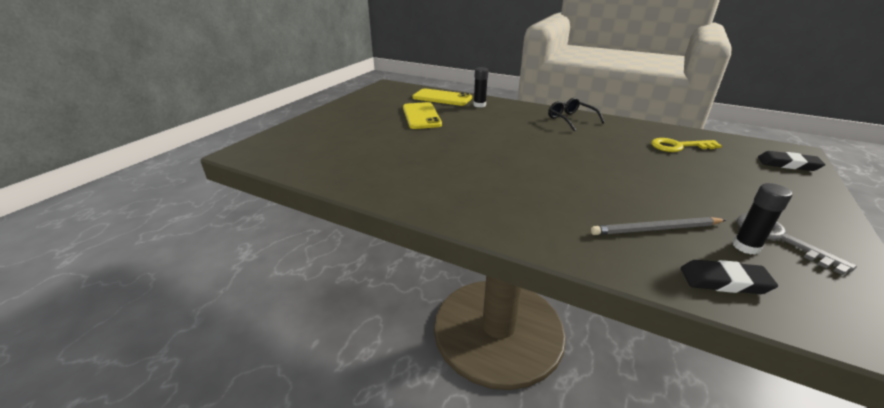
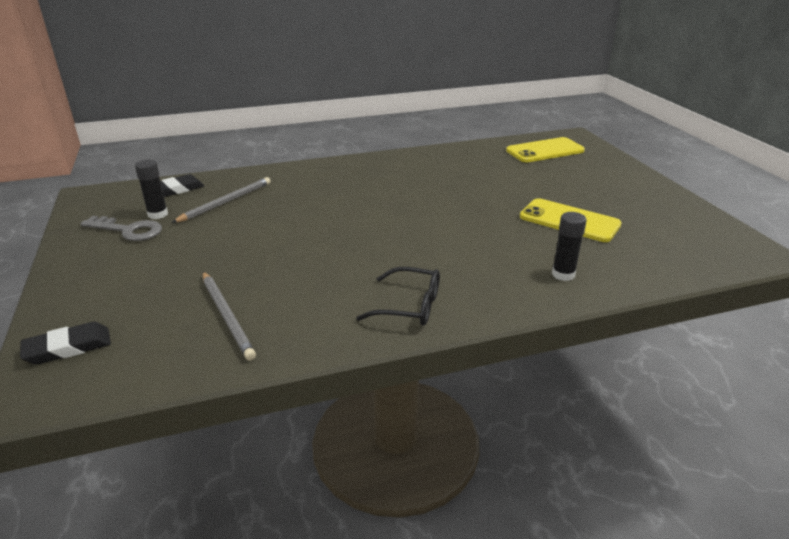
camera: 135 degrees right, 0 degrees up
(442, 98) = (634, 264): yellow phone -> yellow phone (545, 151)
(678, 146) = (227, 316): yellow key -> grey pencil

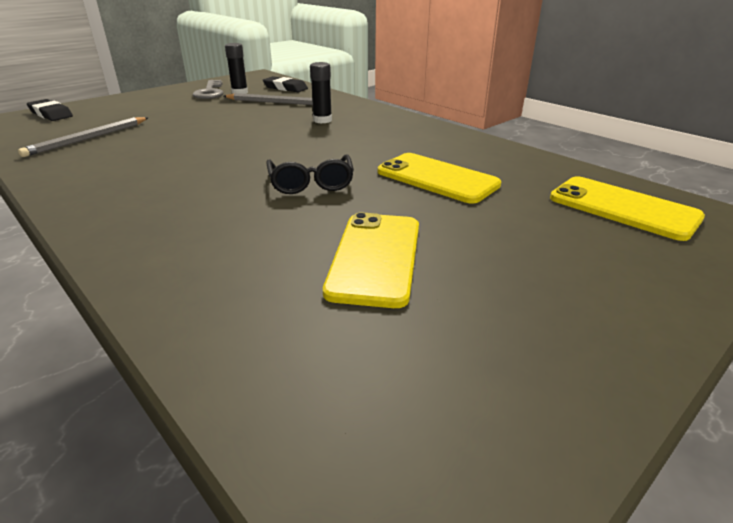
camera: 65 degrees right, 0 degrees up
(408, 306) = (106, 194): black glasses -> black glasses (311, 183)
(474, 181) = (437, 178): none -> yellow phone
(563, 274) = (199, 271): black glue stick -> black glue stick (322, 120)

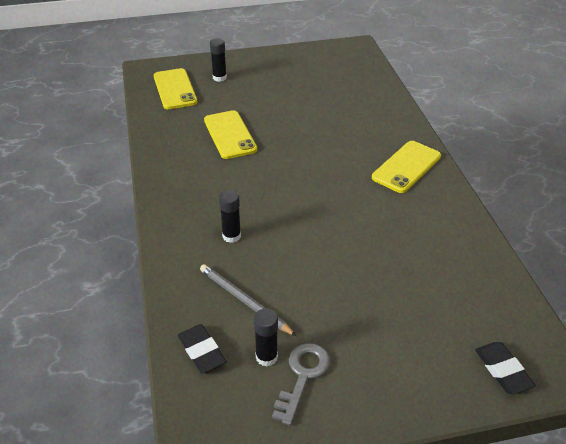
camera: 150 degrees left, 10 degrees up
(88, 139) = (448, 277): grey pencil -> none
(311, 183) = (302, 155): black glasses -> none
(375, 257) = (309, 102): yellow phone -> yellow phone (406, 167)
(603, 249) = (219, 78): none -> black glue stick

